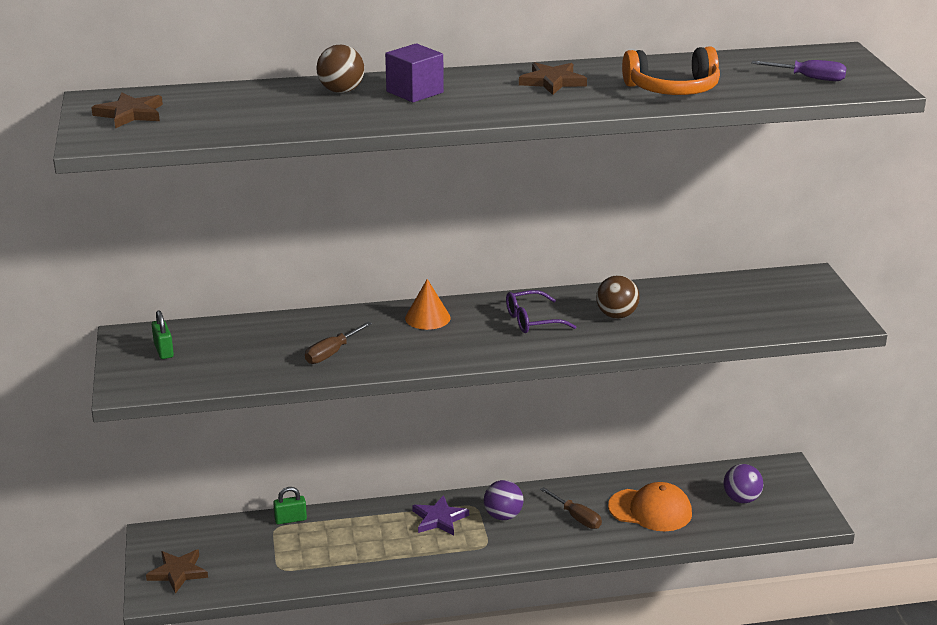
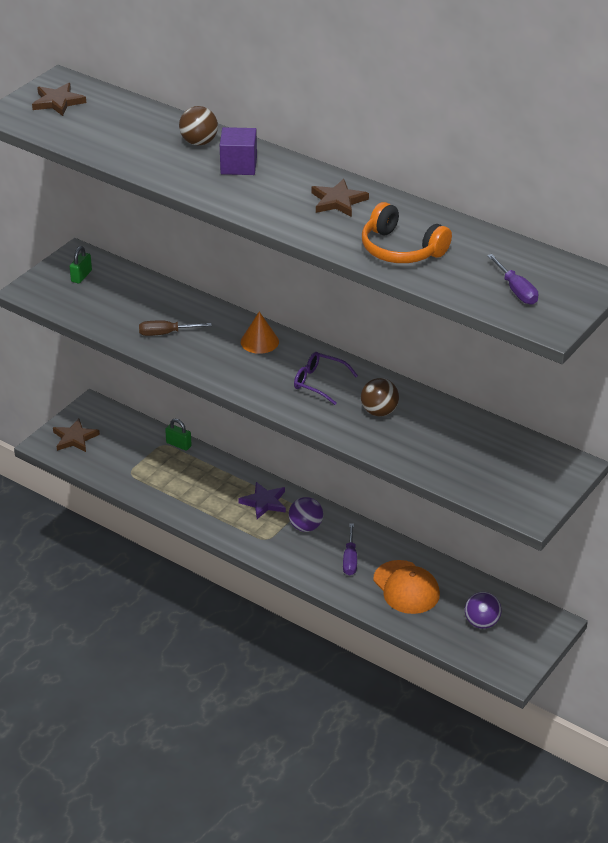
camera: 45 degrees right, 10 degrees up
(577, 518) = (350, 560): brown screwdriver -> purple screwdriver

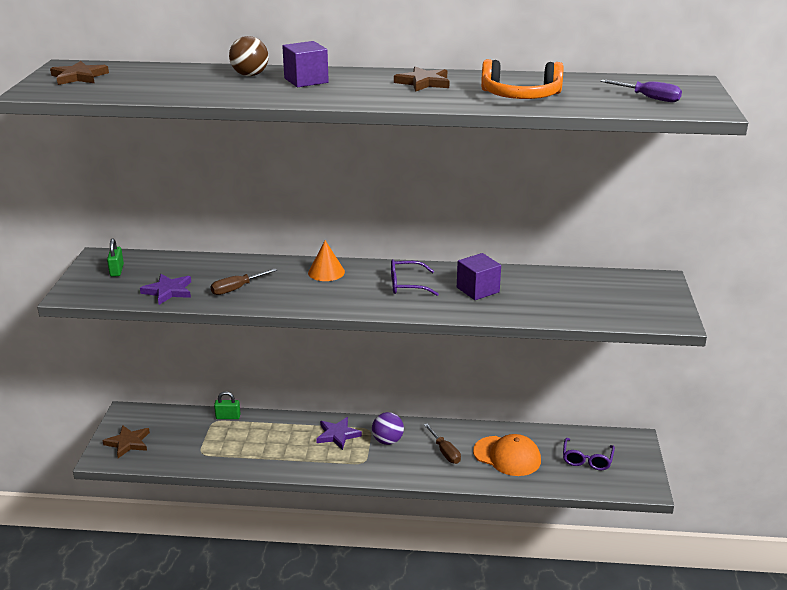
camera: 30 degrees left, 10 degrees down
(107, 316) = (168, 291): none -> purple star
(350, 560) = (445, 452): purple screwdriver -> brown screwdriver
(379, 412) = (477, 290): brown ball -> purple cube
(481, 623) = (587, 460): purple ball -> purple glasses

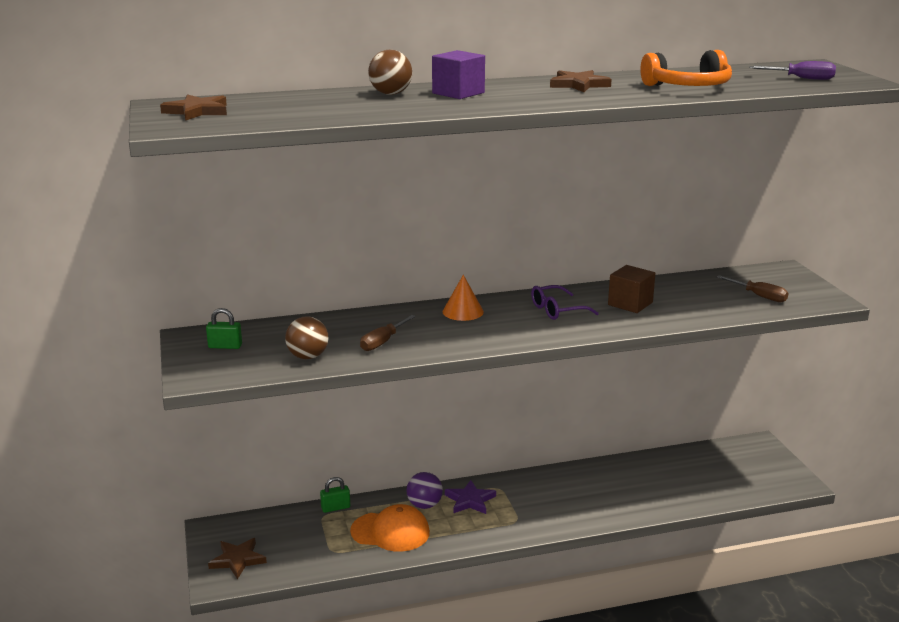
camera: 20 degrees left, 5 degrees down
(117, 270) = (225, 346): green padlock -> green padlock turned 60 degrees counterclockwise
(168, 291) = (308, 357): purple star -> brown ball
(387, 441) = (526, 495): purple ball -> purple ball (424, 505)
(445, 452) = (592, 493): brown screwdriver -> brown screwdriver (759, 296)
(477, 290) = (630, 303): purple cube -> brown cube
(507, 456) = (654, 483): orange cap -> orange cap (390, 532)
(587, 460) = (730, 470): purple glasses -> none

